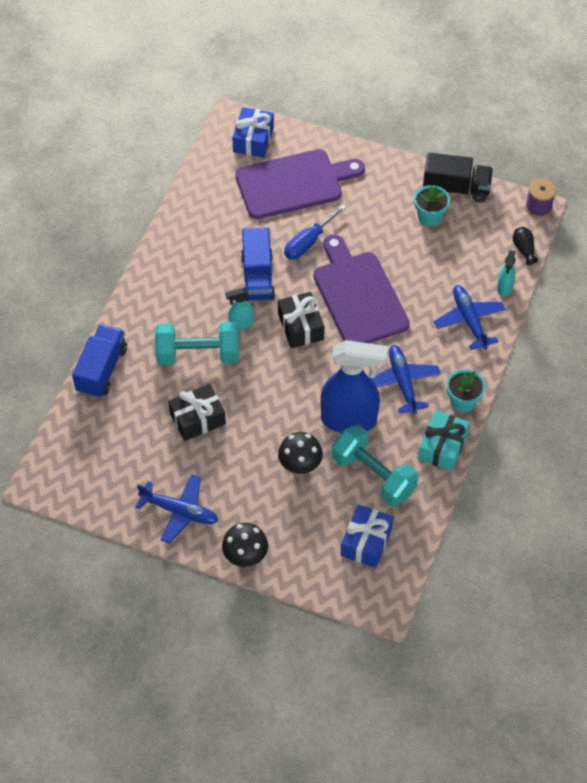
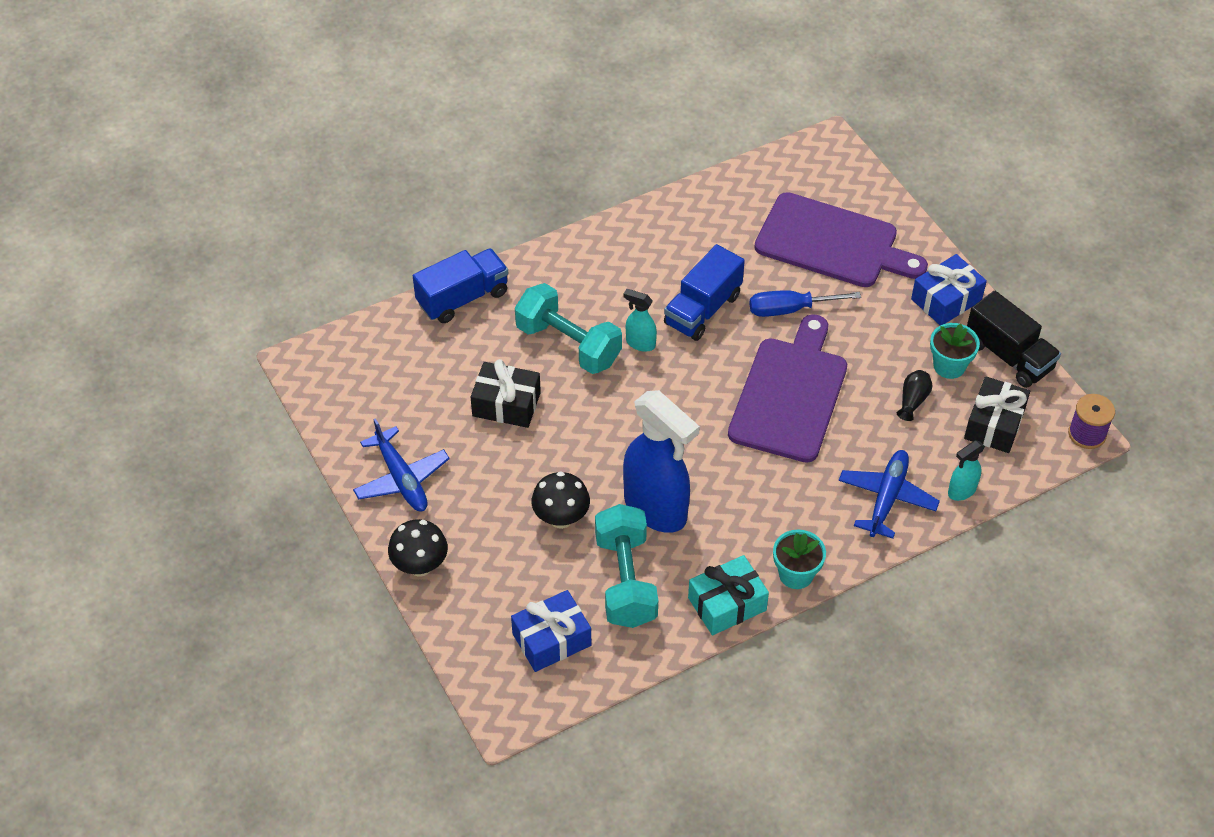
camera: 40 degrees right, 5 degrees down
(253, 140) = (832, 175): blue gift -> blue gift (946, 300)
(300, 326) = (698, 385): black gift -> black gift (994, 424)
(402, 382) = (750, 511): blue plane -> none
(524, 249) = (1025, 466): black vase -> black vase (913, 400)

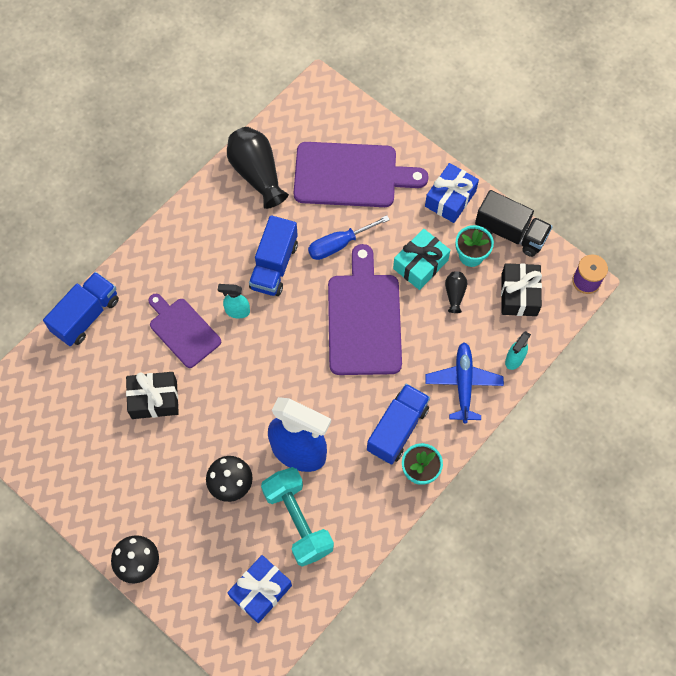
camera: 20 degrees left, 15 degrees up
(401, 479) = (97, 493): blue plane -> none
(568, 344) = (183, 330): turquoise dumbbell -> purple cutting board
(719, 211) = (257, 174): none -> black vase
(727, 604) = (378, 514): turquoise gift -> turquoise gift (420, 264)
(785, 521) = (397, 429): none -> blue truck

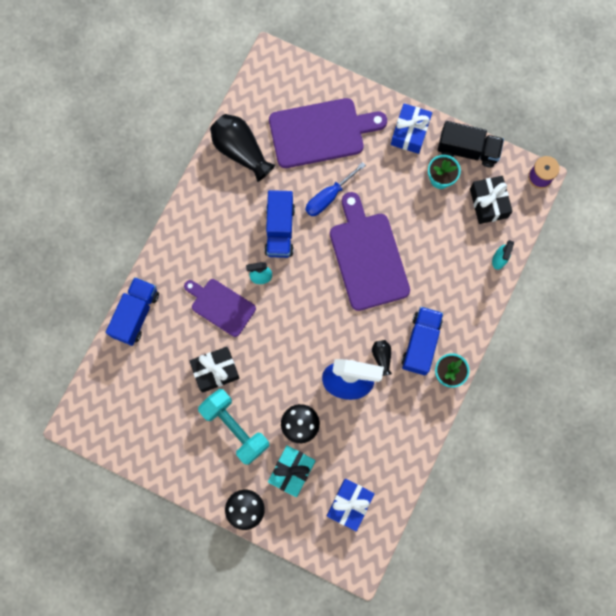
camera: 15 degrees left, 10 degrees up
(298, 521) = (362, 440): turquoise dumbbell -> turquoise dumbbell (235, 428)
(420, 264) = (401, 197): turquoise gift -> turquoise gift (292, 471)
(454, 294) = (436, 216): black vase -> black vase (382, 357)
(463, 384) = (463, 291): blue plane -> none

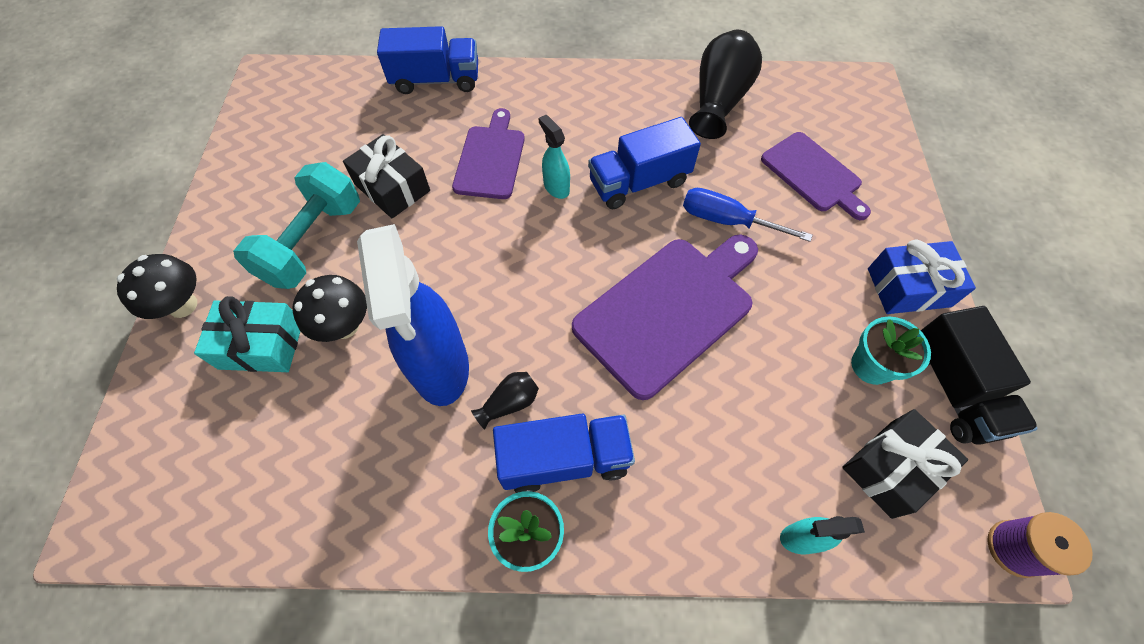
camera: 65 degrees right, 15 degrees down
(321, 132) = (813, 174): purple cutting board -> purple cutting board, size x0.62
(349, 504) = (221, 460): blue gift -> none

